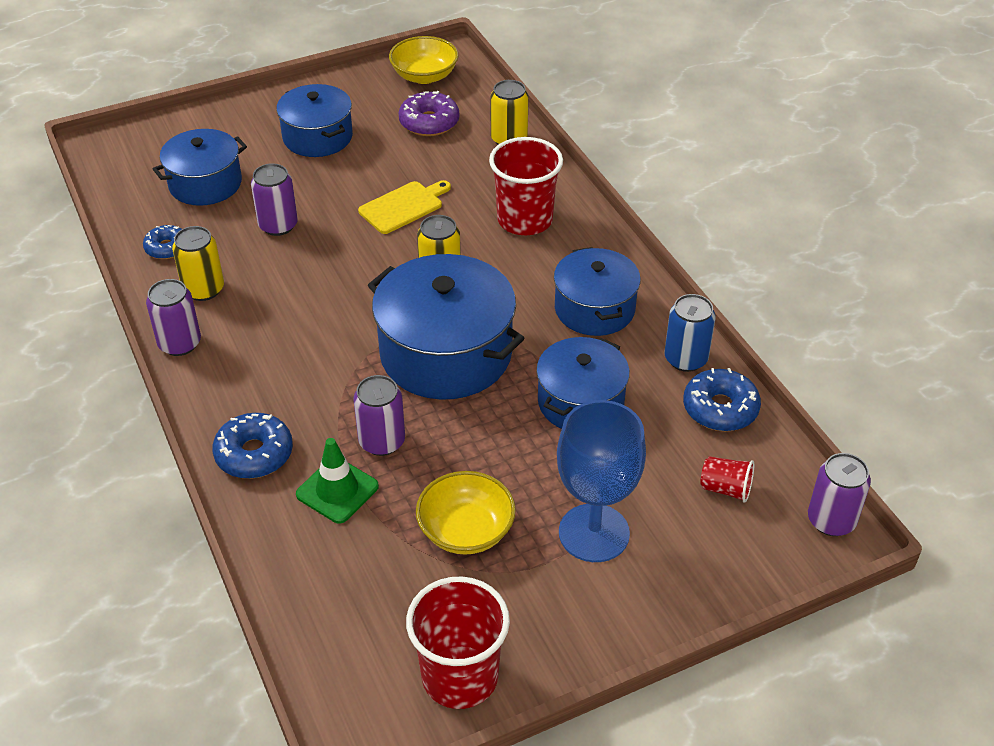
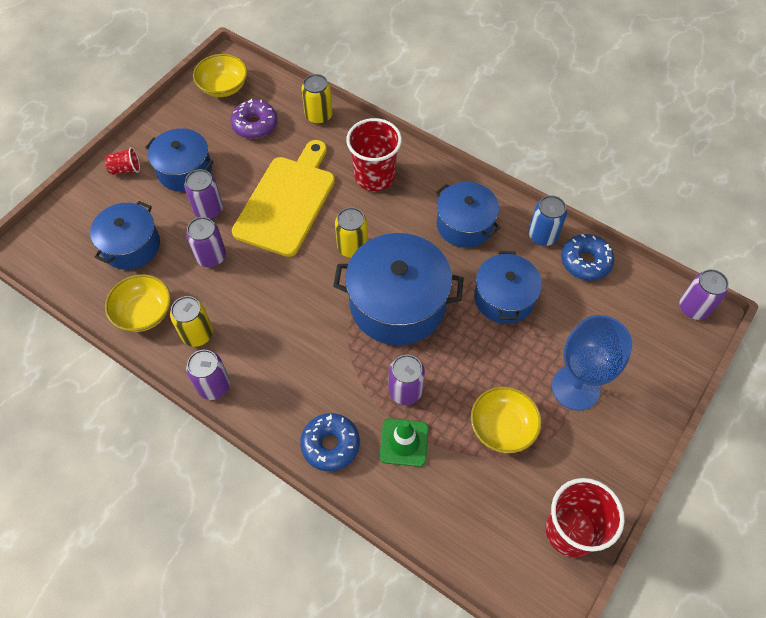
camera: 30 degrees left, 15 degrees up
(167, 248) = (144, 313): blue donut -> yellow bowl
(312, 182) = (208, 210): none -> purple can
(403, 206) = (287, 201): yellow cutting board -> yellow cutting board, size x1.90
(725, 489) = (625, 317): red cup -> red cup (125, 169)

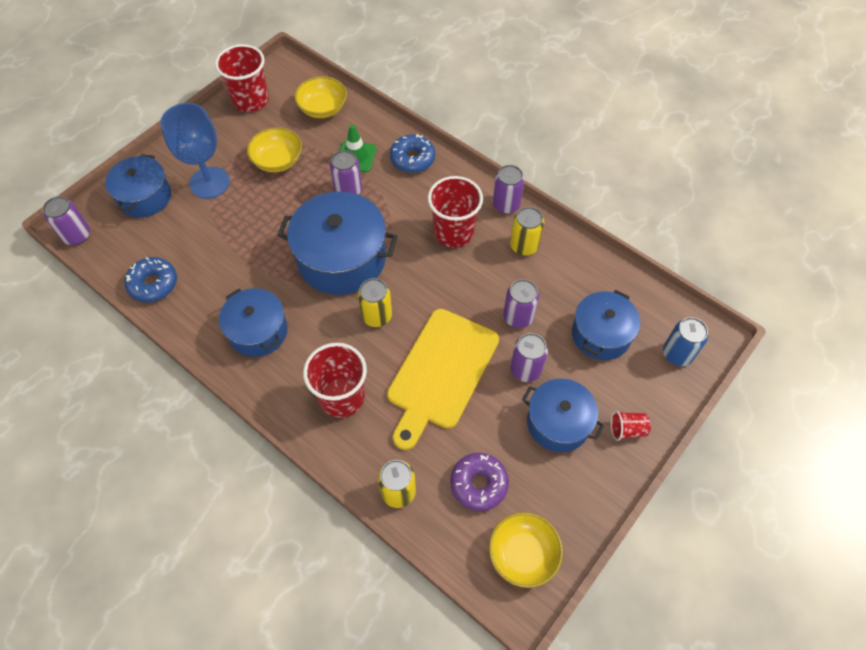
camera: 175 degrees left, 0 degrees up
(144, 313) = (575, 267): yellow bowl -> yellow bowl (323, 108)
(276, 344) = (453, 232): none -> red cup
(504, 298) = (243, 256): blue pot -> blue pot (144, 197)
(542, 235) = (183, 313): blue can -> blue can (677, 354)

